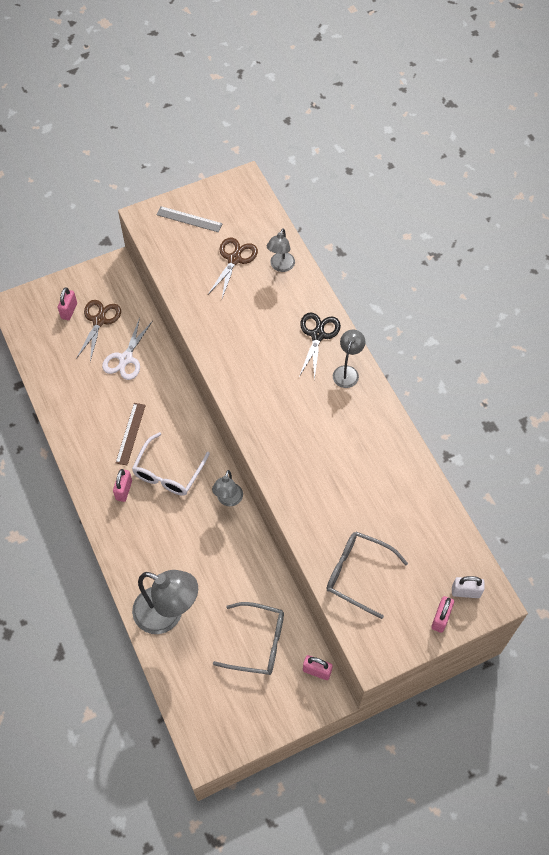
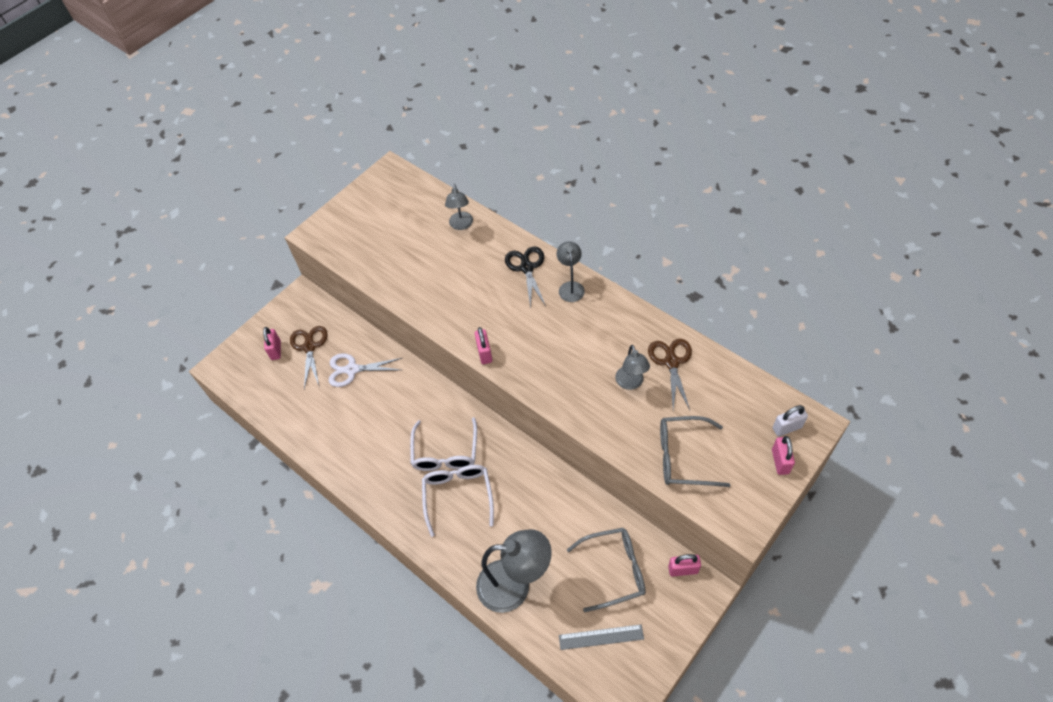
camera: 20 degrees left, 5 degrees down
(124, 490) = (411, 488): pink padlock -> pink padlock (484, 353)
(125, 359) = (352, 369): white scissors -> white scissors turned 90 degrees clockwise
(130, 433) = (391, 434): brown ruler -> none
(160, 515) = (458, 496): none -> white glasses
(189, 219) = (356, 219): grey ruler -> grey ruler (601, 637)
(228, 500) = (515, 452): grey lamp -> grey lamp (631, 383)
(234, 259) = (416, 235): brown scissors -> brown scissors (671, 362)

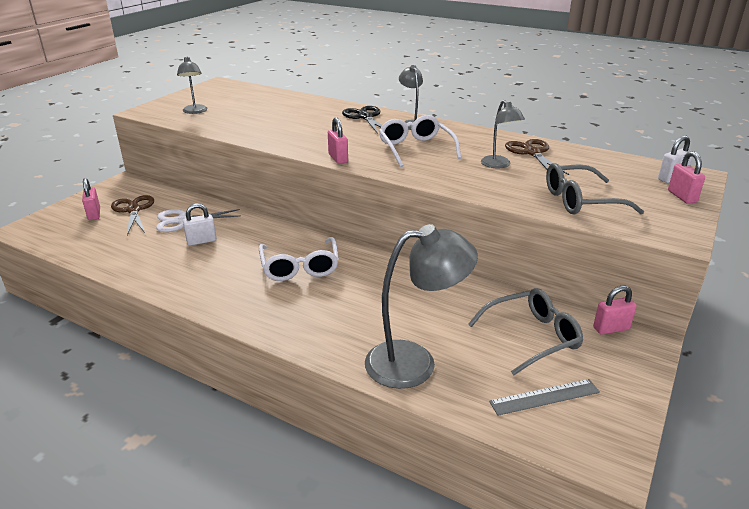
camera: 15 degrees left, 25 degrees down
(366, 404) = (201, 241): none -> white padlock
(458, 496) = (322, 296): white glasses -> white glasses (415, 148)
(461, 225) = (294, 102): grey lamp -> grey lamp (195, 111)

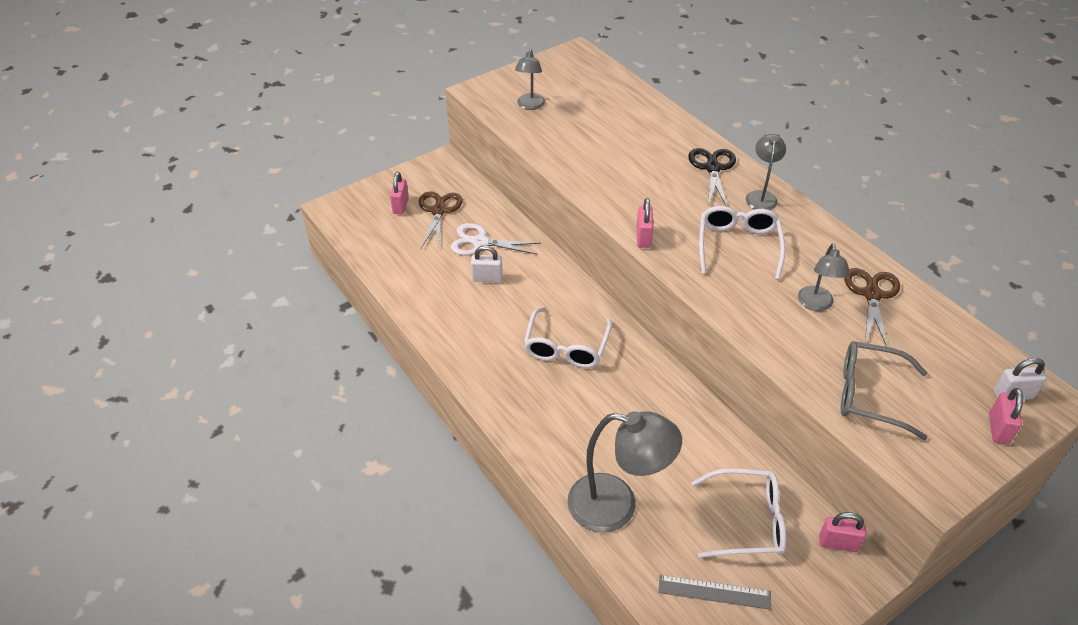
camera: 25 degrees right, 15 degrees up
(532, 337) = (747, 521): grey glasses -> white glasses

